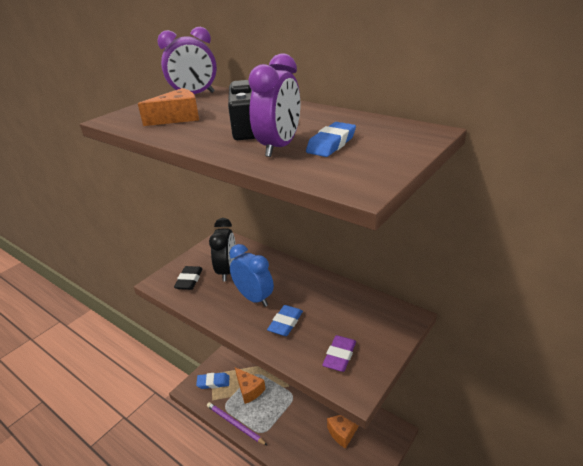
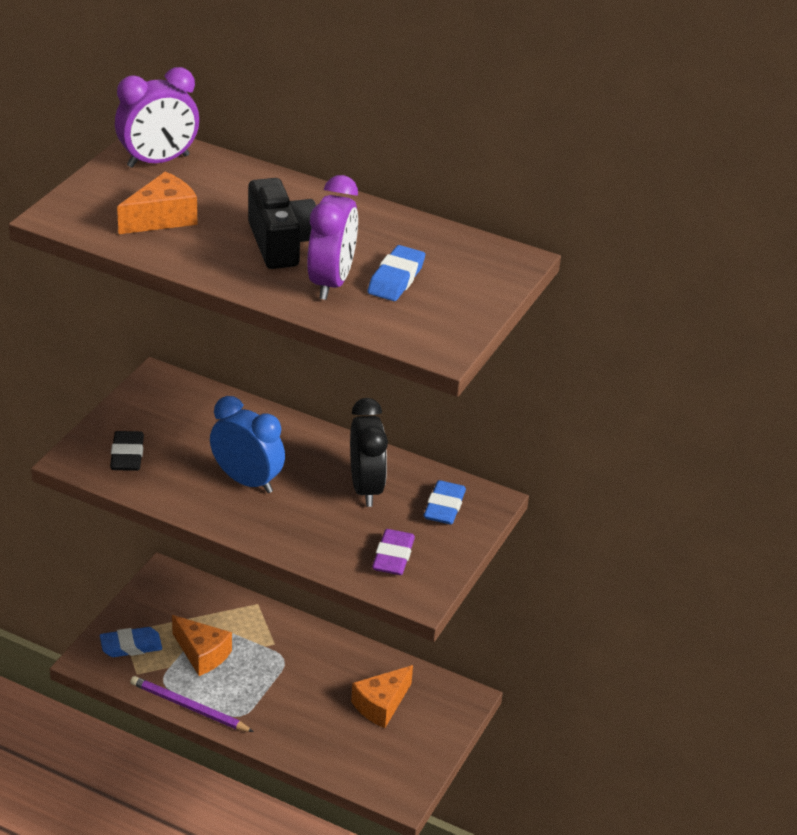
camera: 15 degrees left, 5 degrees up
(227, 271) = (188, 438): black clock -> black clock (366, 488)
(285, 323) = (306, 516): blue eraser -> blue eraser (444, 507)

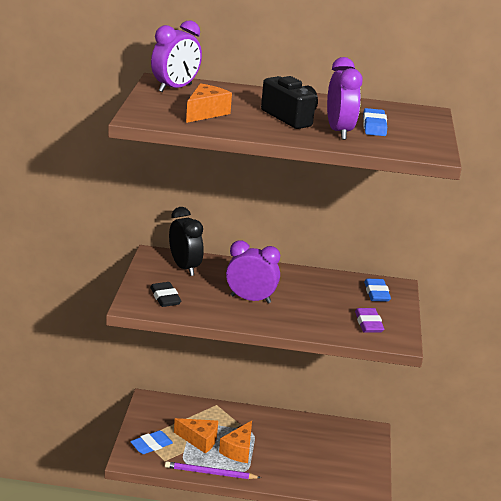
camera: 20 degrees left, 10 degrees down
(247, 481) = (250, 299): blue clock -> purple clock
(366, 488) = (324, 291): black clock -> black clock (184, 267)
(381, 705) = (326, 445): orange cheese -> orange cheese (238, 450)

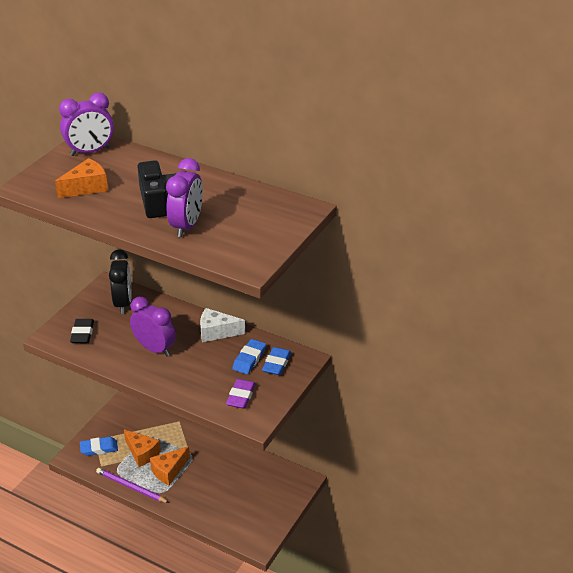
camera: 25 degrees right, 10 degrees up
(298, 277) = (216, 332): none -> white cheese
(374, 126) = (228, 223): blue eraser -> blue eraser (249, 359)

